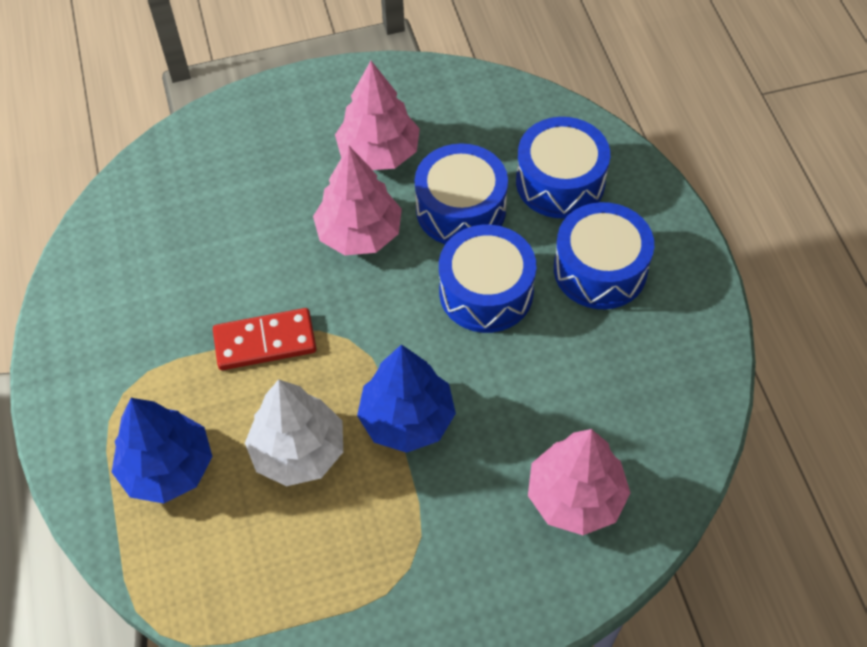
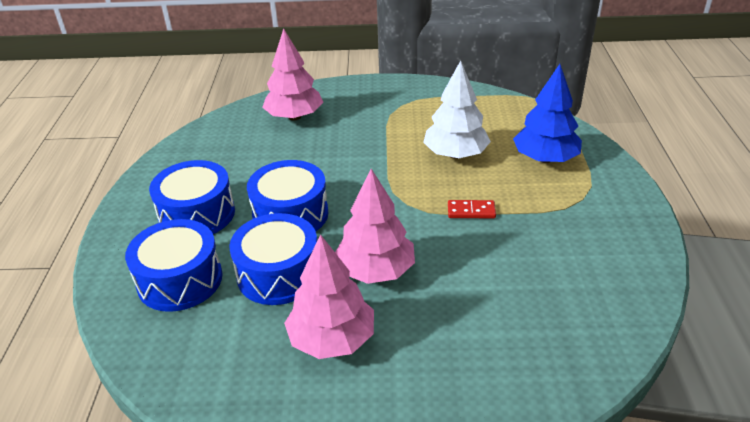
camera: 165 degrees left, 20 degrees down
(265, 341) = (471, 211): red domino -> red domino, size x0.60
(407, 419) = (379, 159): blue tree -> none

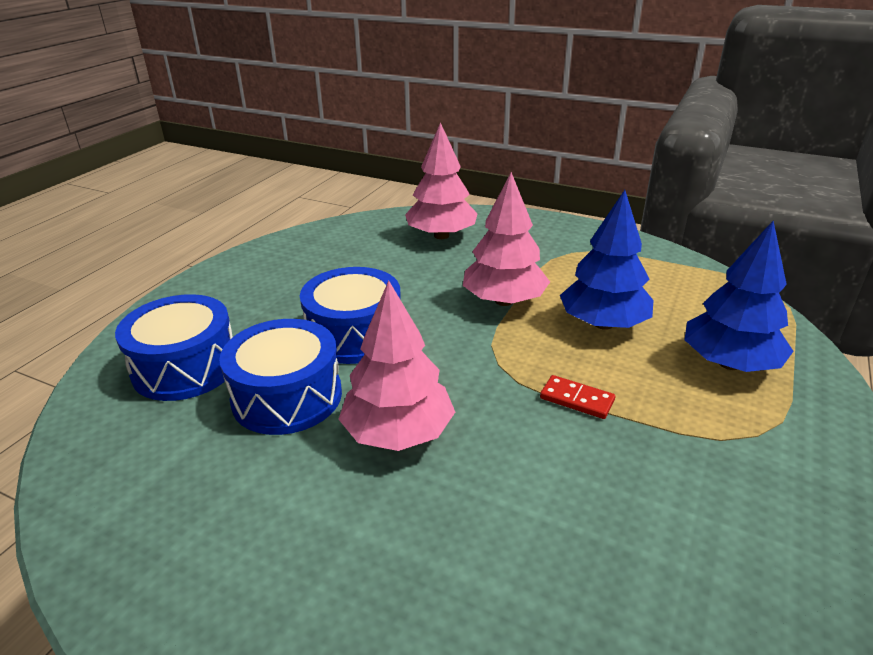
camera: 25 degrees right, 5 degrees down
(197, 214) = (262, 305): blue drum -> none
(332, 339) = (278, 500): pink tree -> pink tree (504, 301)
(455, 154) = (603, 324): white tree -> blue tree

